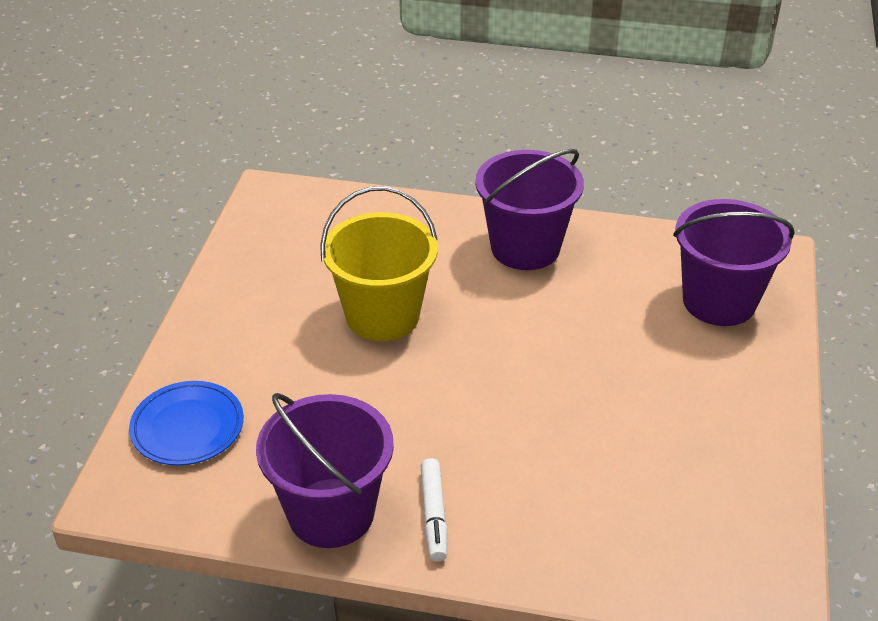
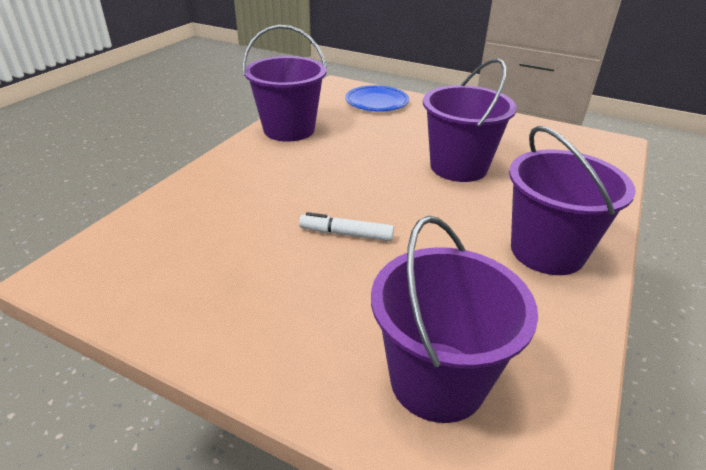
camera: 105 degrees right, 5 degrees down
(382, 316) = (458, 167): yellow bucket -> purple bucket
(434, 515) = (263, 157): white marker -> white marker (346, 234)

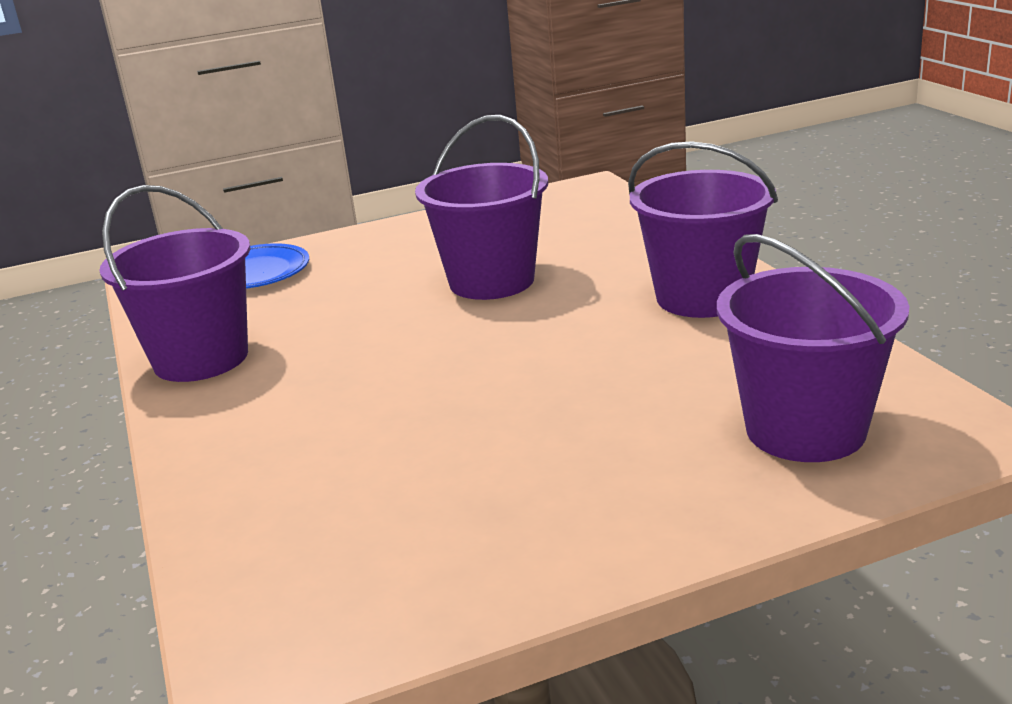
camera: 45 degrees left, 10 degrees down
(346, 234) = (509, 398): white marker -> none

